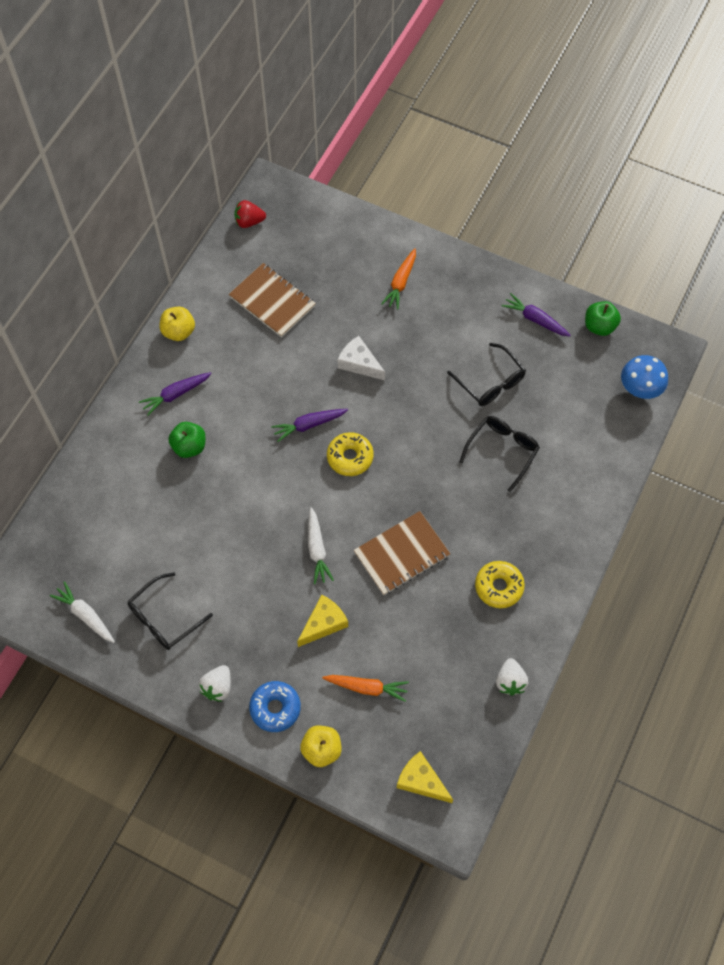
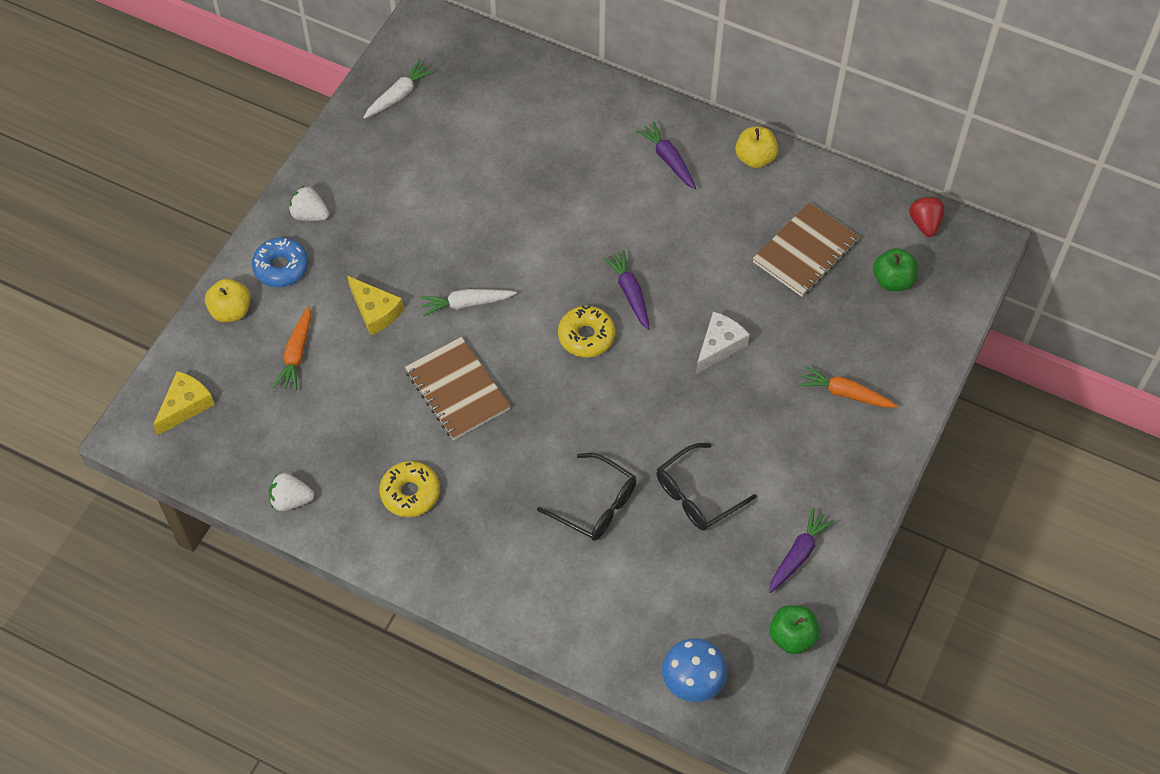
camera: 90 degrees right, 5 degrees down
(165, 617) = (391, 164): black glasses -> none
(189, 446) = (600, 176): green apple -> green apple (892, 280)

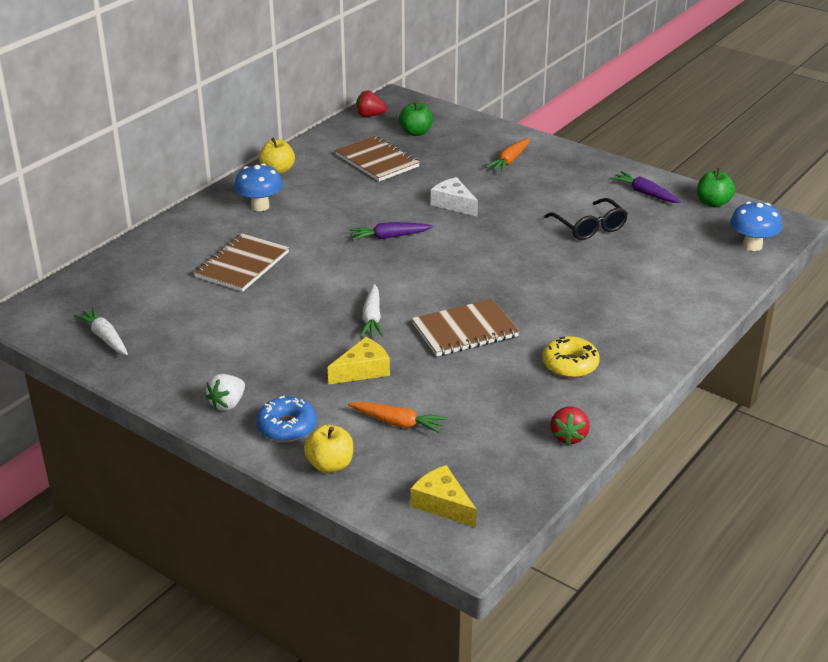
camera: 80 degrees left, 25 degrees down
(291, 500) = (569, 436): white strawberry -> red strawberry
(545, 171) = (242, 265): none -> brown notebook
(586, 336) = (426, 261): yellow donut -> none
(595, 504) = (593, 272): black glasses -> none
(668, 160) = (260, 206): purple carrot -> blue mushroom

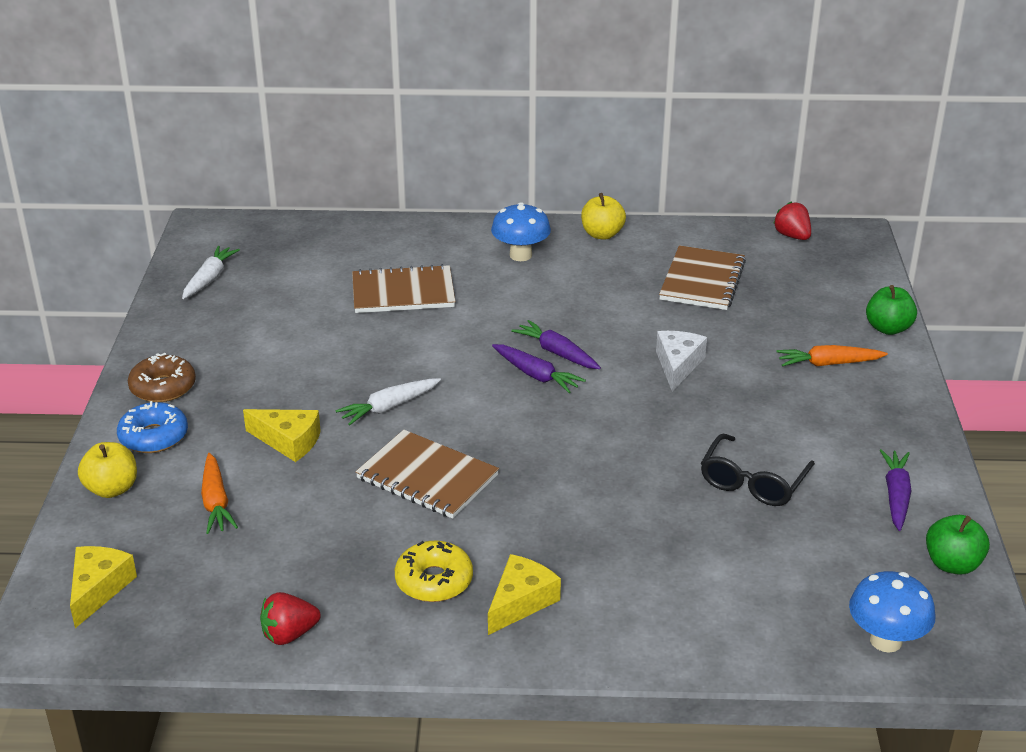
camera: 55 degrees right, 0 degrees up
(227, 404) = (163, 387): white strawberry -> brown donut
(404, 253) = (536, 375): none -> purple carrot
(416, 132) = (799, 278): green apple -> green apple (888, 328)
(618, 341) = (520, 602): none -> yellow cheese

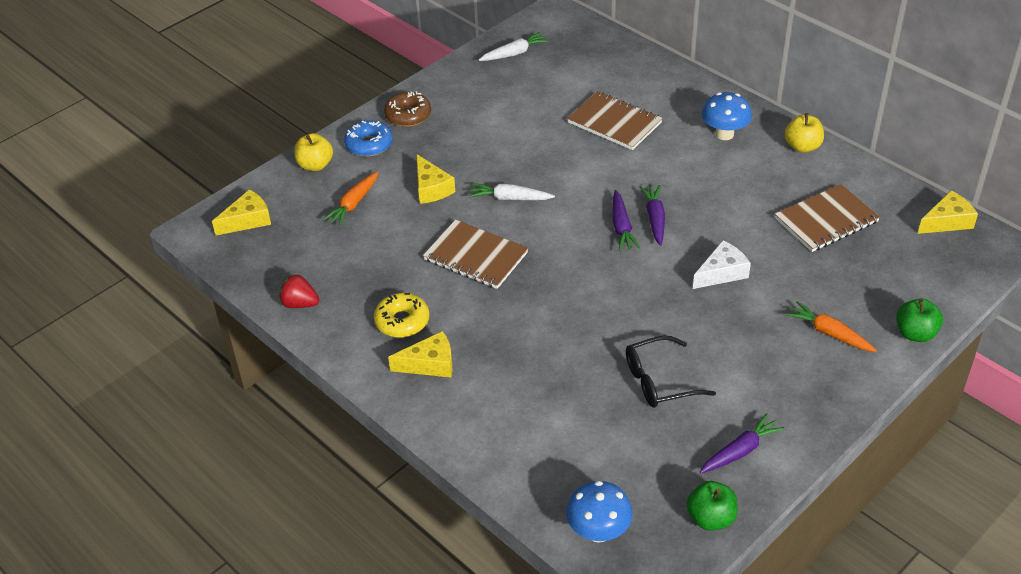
camera: 45 degrees right, 10 degrees up
(427, 477) = (476, 256): brown notebook -> brown notebook turned 45 degrees counterclockwise
(792, 236) = (947, 221): red strawberry -> yellow cheese

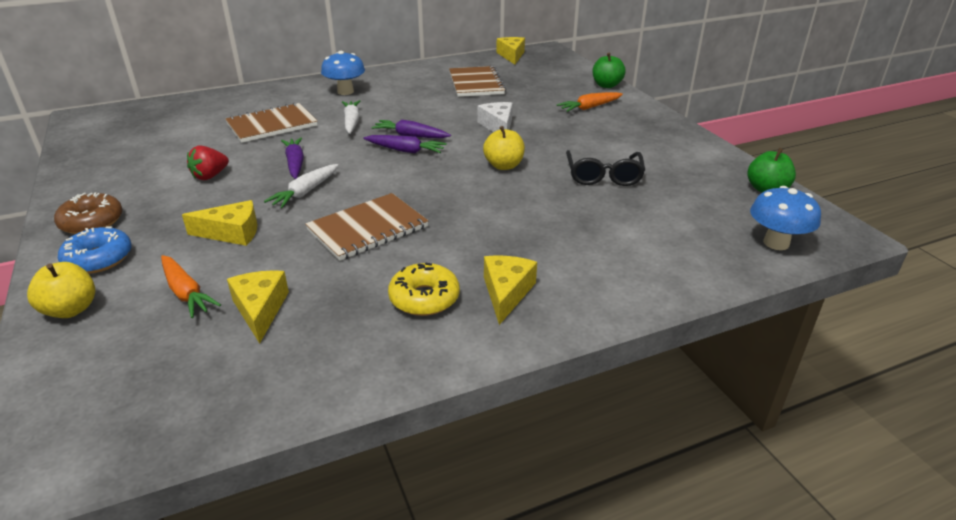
camera: 70 degrees left, 10 degrees down
(247, 220) = (91, 401): yellow cheese -> yellow cheese (260, 309)
(300, 304) = (320, 380): red strawberry -> red strawberry (210, 176)
(514, 53) = (103, 145): white carrot -> white carrot (351, 122)
(740, 451) = (696, 162): purple carrot -> purple carrot (295, 163)
(802, 147) = (393, 73): yellow apple -> yellow apple (504, 166)

